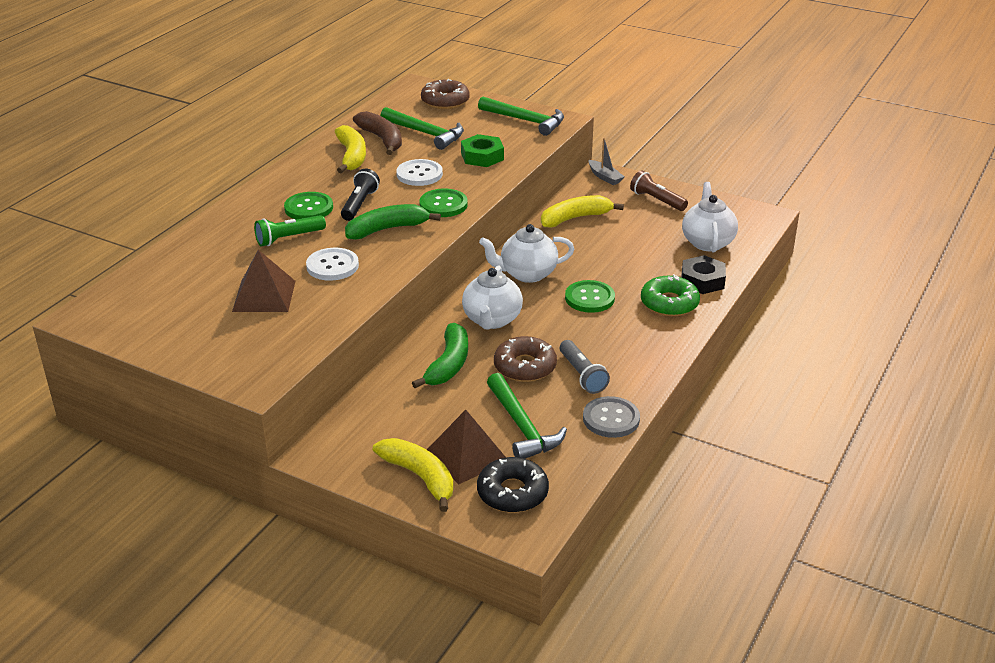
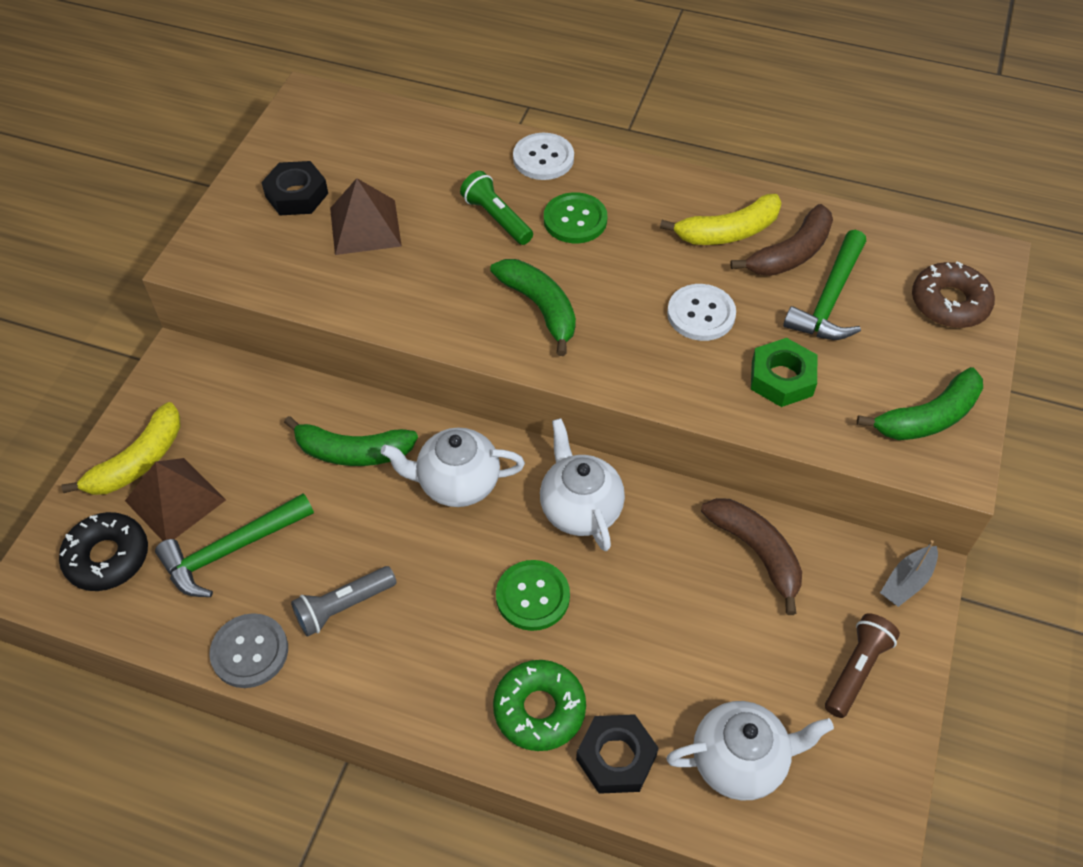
camera: 80 degrees right, 20 degrees up
(205, 328) = (296, 195): none -> black nut
(332, 266) = (440, 272): white button -> white button (543, 158)
(359, 204) = (598, 267): black flashlight -> none
(443, 205) = (621, 356): green button -> none
(525, 121) = (928, 417): green hammer -> green banana
(525, 366) = (356, 536): brown donut -> none
(575, 218) = (756, 552): yellow banana -> brown banana

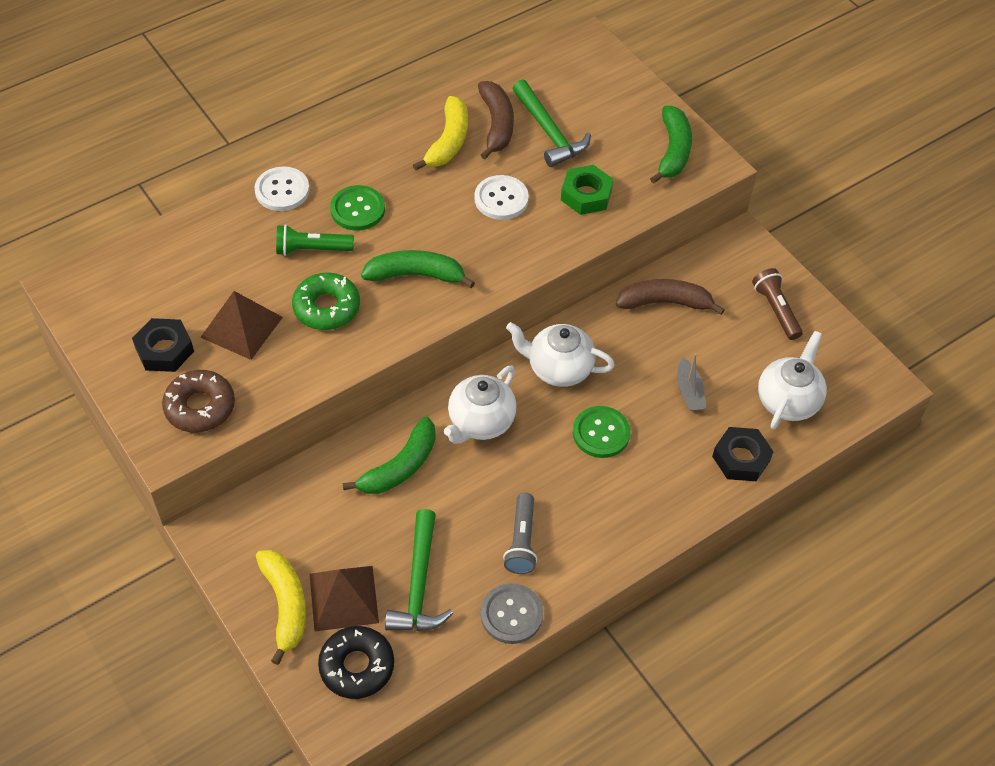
camera: 55 degrees left, 0 degrees up
(539, 709) = (681, 477): green donut -> green donut (326, 307)
(907, 581) = (741, 248): grey boat -> grey boat (689, 391)
(949, 303) = (604, 83): brown donut -> brown donut (200, 407)

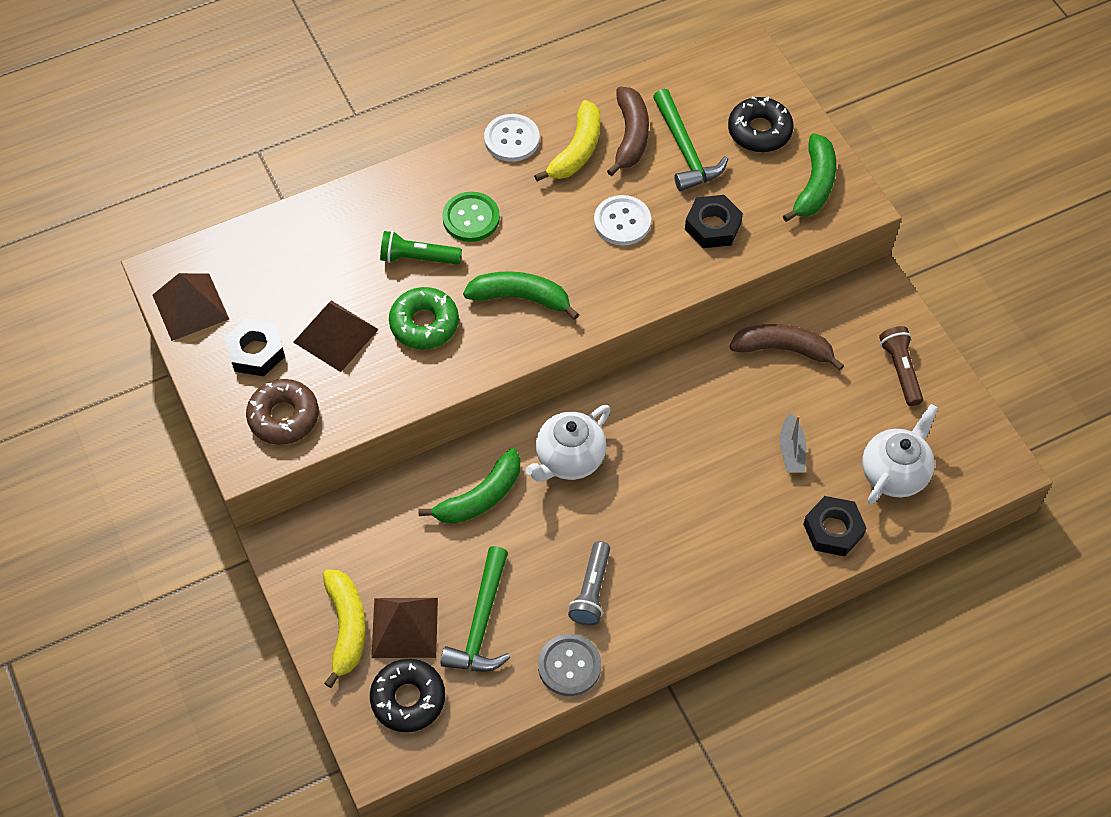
camera: 10 degrees right, 5 degrees up
(94, 315) = (190, 306): none -> brown pyramid
(282, 190) = (396, 189): white button -> white button (512, 139)
(558, 369) = (658, 410): white teapot -> none
(586, 195) = (712, 226): green nut -> black nut
(601, 433) = (691, 485): green button -> none
(614, 110) = (759, 131): none -> black donut

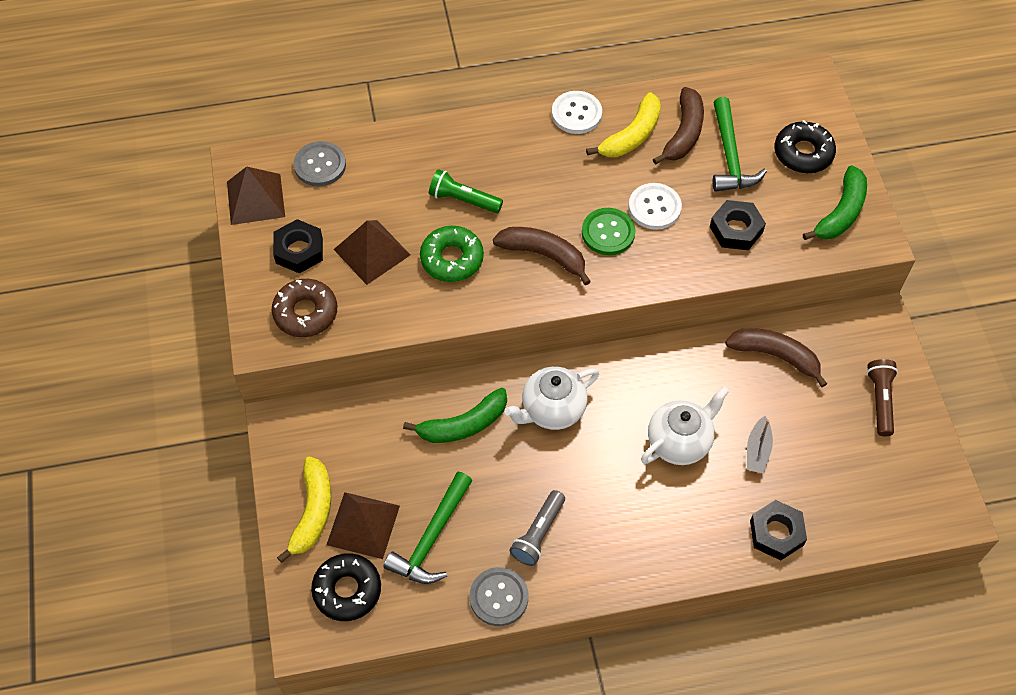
camera: 15 degrees right, 0 degrees up
(250, 254) = (320, 165): none -> grey button
(471, 218) = (520, 175): green button -> green button (608, 233)
(520, 298) = (543, 255): green banana -> brown banana
(894, 473) = (849, 494): white teapot -> white teapot (680, 441)

